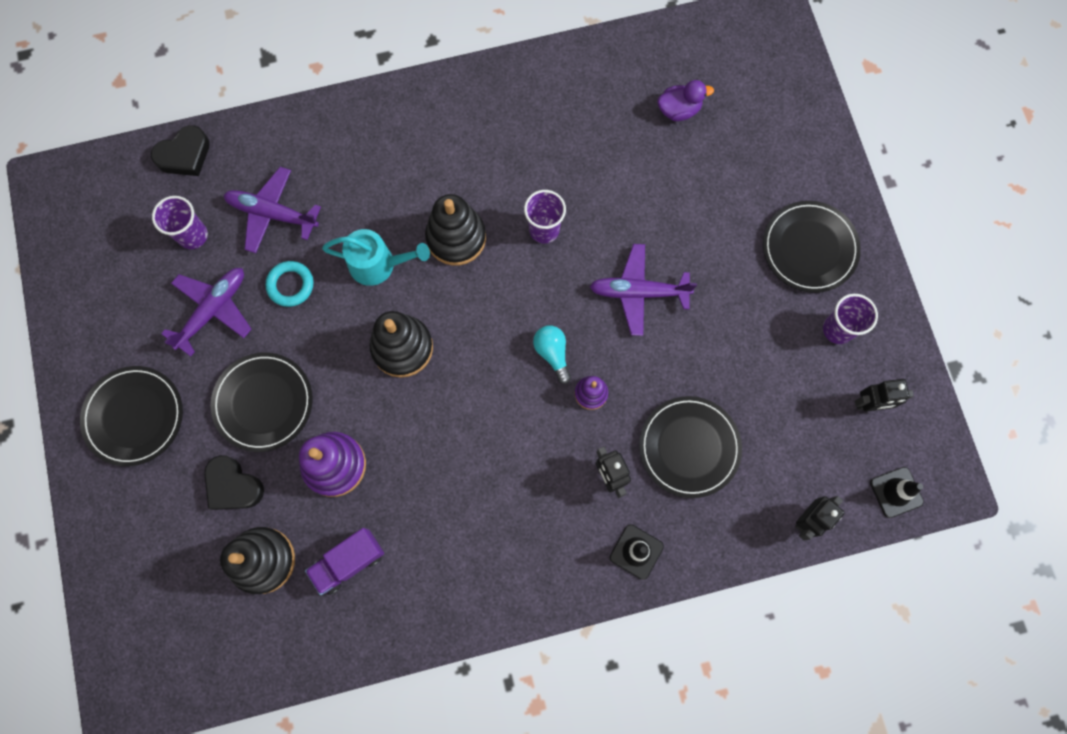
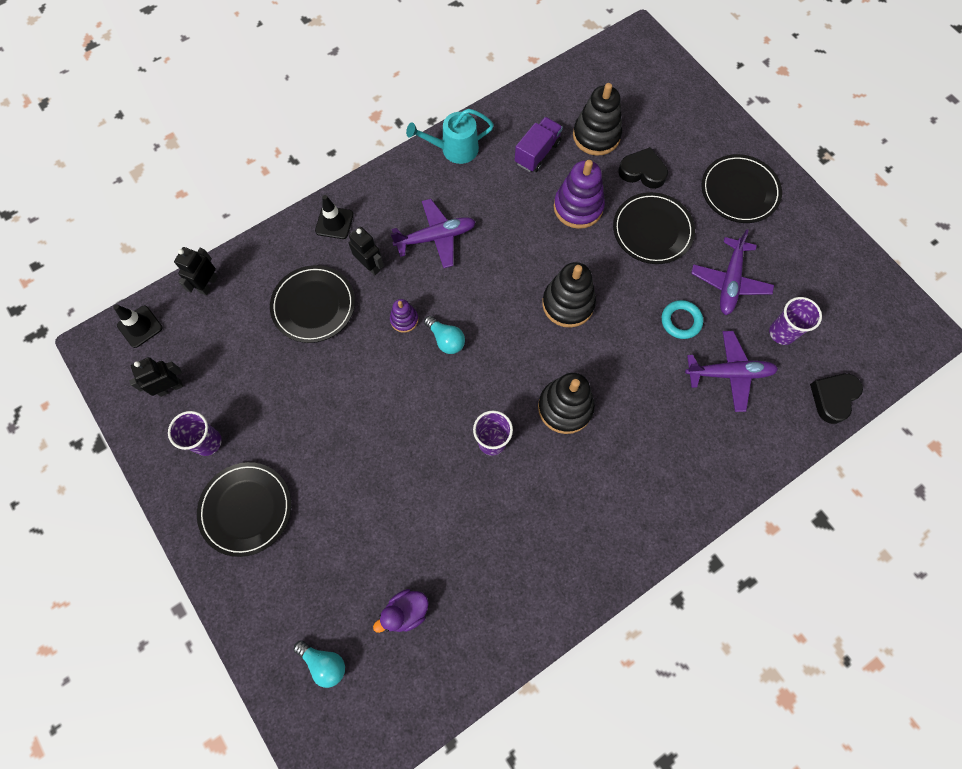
camera: 160 degrees right, 5 degrees down
(378, 264) = (619, 362): turquoise watering can -> turquoise watering can (454, 149)
(638, 292) = (391, 414): purple plane -> purple plane (436, 237)
(763, 94) = (324, 663): none -> turquoise light bulb

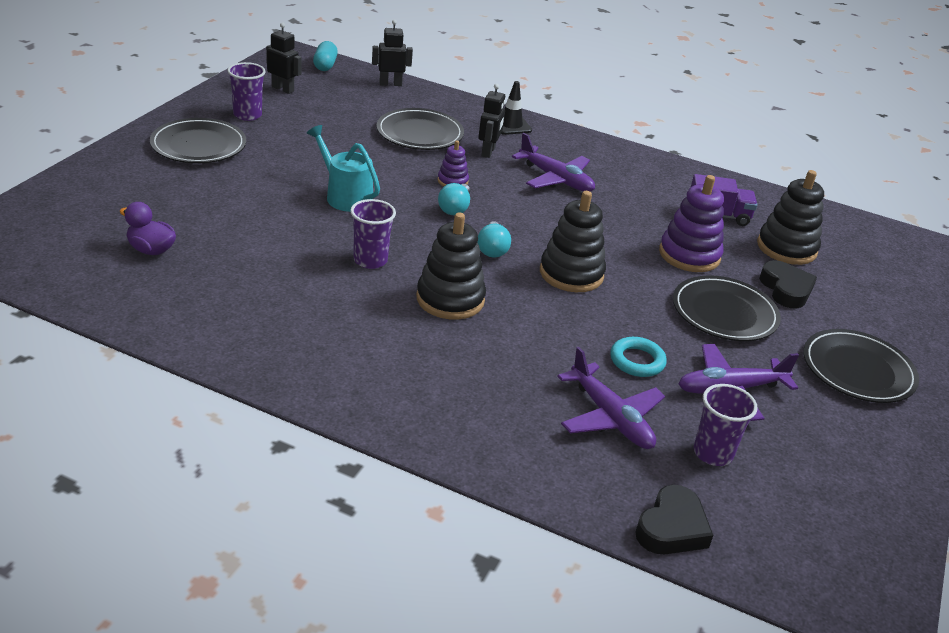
camera: 55 degrees right, 35 degrees down
(140, 326) = (325, 65): black traffic cone -> turquoise capsule
(324, 663) = (74, 216): turquoise light bulb -> turquoise light bulb (492, 249)
(454, 149) = (660, 168): turquoise watering can -> turquoise watering can (345, 196)
(833, 398) = (672, 528): black heart -> black heart turned 120 degrees clockwise

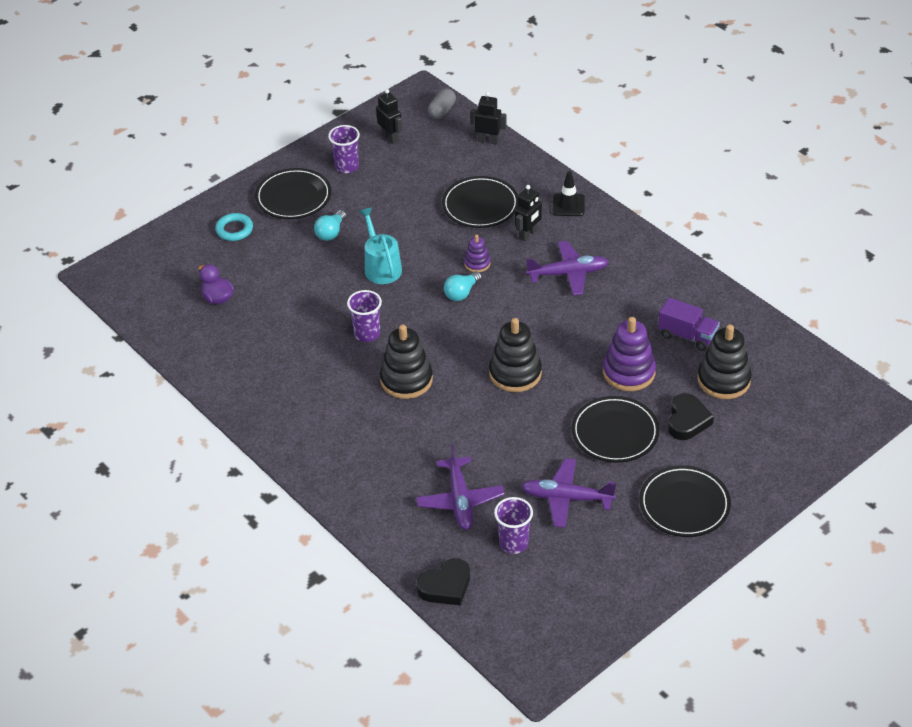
camera: 30 degrees right, 10 degrees up
(325, 65) = (442, 111): turquoise capsule -> grey capsule
(492, 249) = (467, 339): turquoise light bulb -> turquoise light bulb (331, 233)
(556, 179) = (568, 274): purple plane -> purple plane turned 75 degrees counterclockwise
(637, 361) = (512, 460): turquoise ring -> turquoise ring (234, 230)

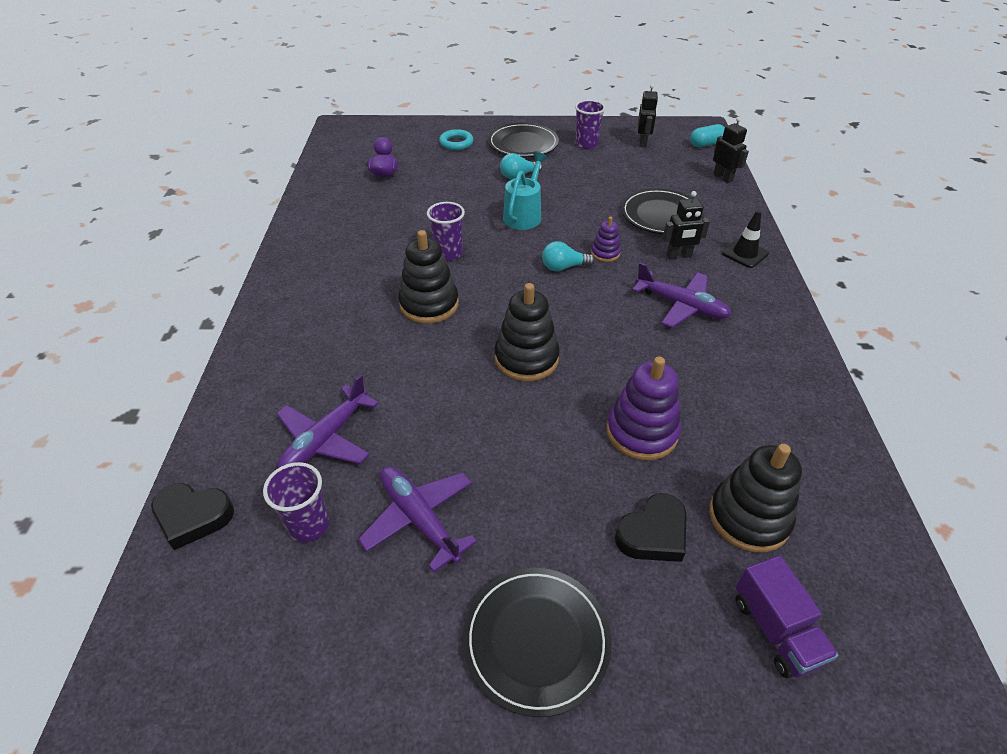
camera: 40 degrees right, 0 degrees up
(442, 111) = (706, 144): grey capsule -> turquoise capsule
(615, 432) = (554, 485): black plate -> none
(687, 336) = (751, 438): purple truck -> purple truck (776, 630)

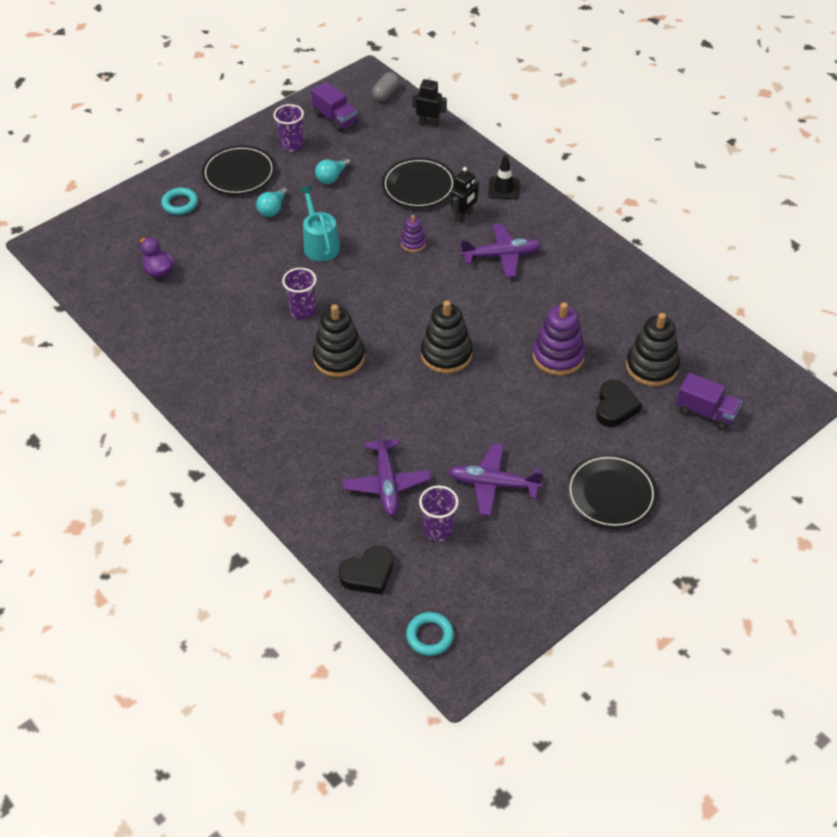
camera: 40 degrees left, 5 degrees up
(146, 643) = (430, 636): none -> turquoise ring
(563, 267) = (397, 272): turquoise light bulb -> turquoise light bulb (332, 177)
(643, 142) = (335, 119): black robot -> purple truck
(706, 144) = (386, 94): turquoise capsule -> grey capsule

